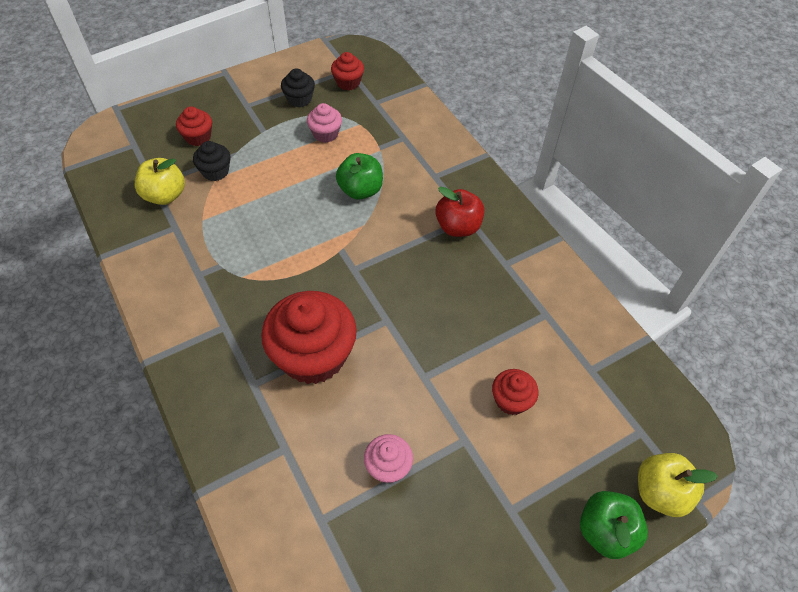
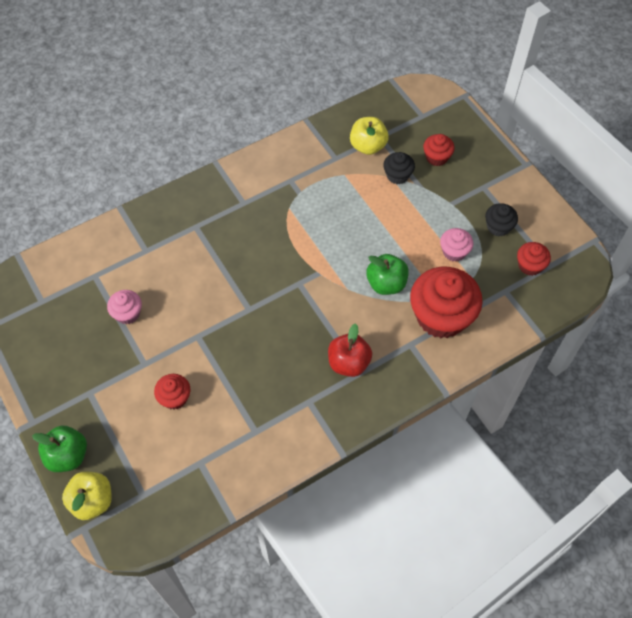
camera: 90 degrees right, 5 degrees up
(313, 356) = (217, 261): red cupcake -> red cupcake (441, 316)

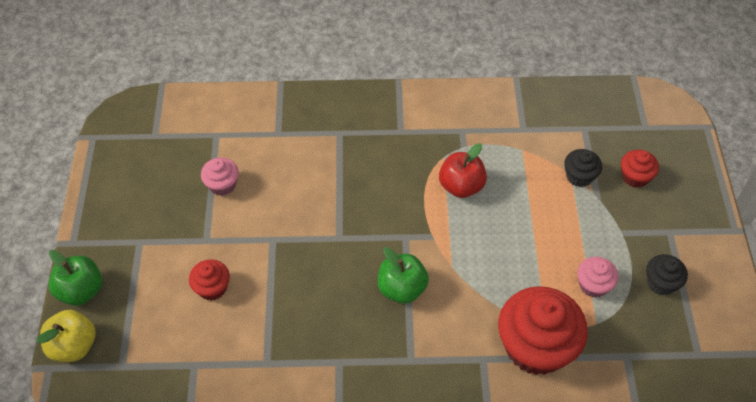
camera: 30 degrees right, 5 degrees down
(348, 363) = (405, 344): red apple -> red apple (461, 186)
(368, 146) = (565, 132): yellow apple -> none
(386, 283) = (496, 282): green apple -> green apple (402, 288)
(530, 265) = (673, 342): red cupcake -> none

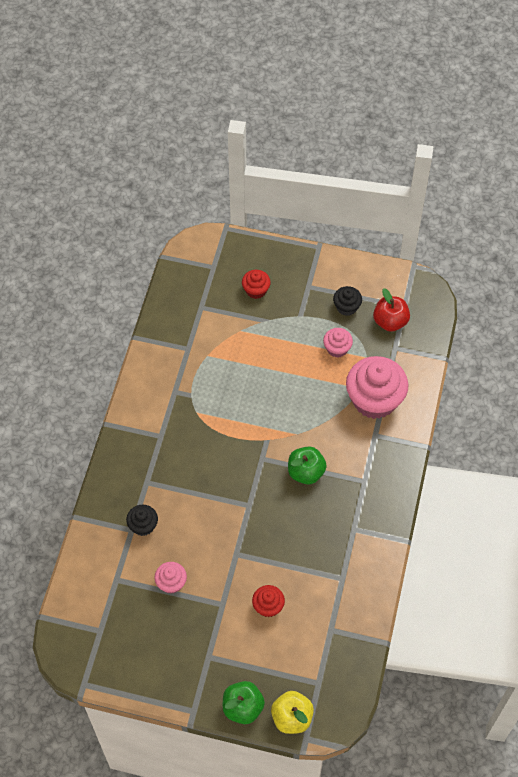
camera: 75 degrees left, 5 degrees up
(461, 186) = (228, 407): red apple -> red apple (390, 321)
(535, 346) = (374, 399): red cupcake -> pink cupcake
(579, 176) = (244, 325): black cupcake -> black cupcake (143, 525)

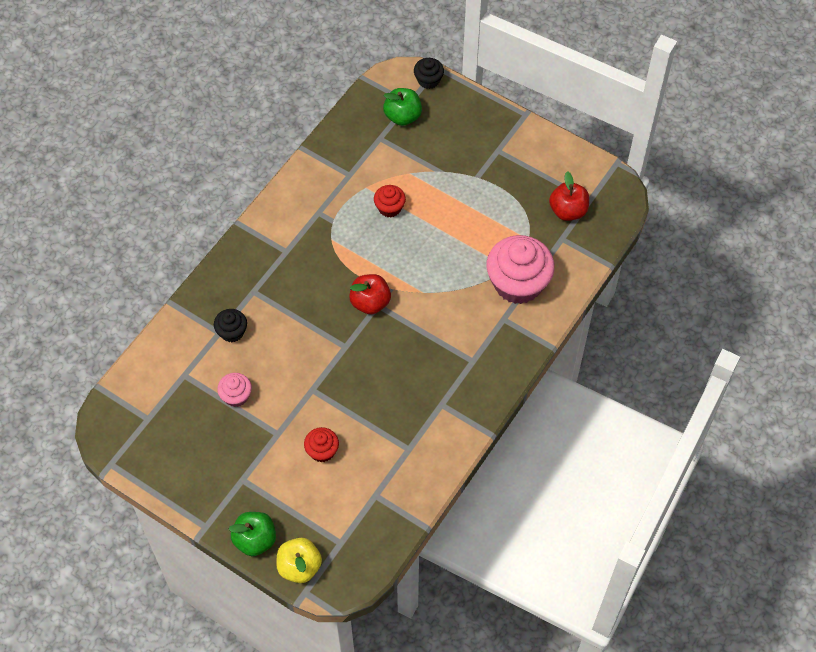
camera: 20 degrees right, 0 degrees up
(254, 458) = (370, 302): none -> red apple
(256, 290) = (442, 138): red cupcake -> red cupcake (389, 208)
(306, 472) = (416, 333): green apple -> green apple (402, 116)
(337, 348) = (501, 221): pink cupcake -> none
(346, 307) = (528, 182): black cupcake -> black cupcake (428, 80)

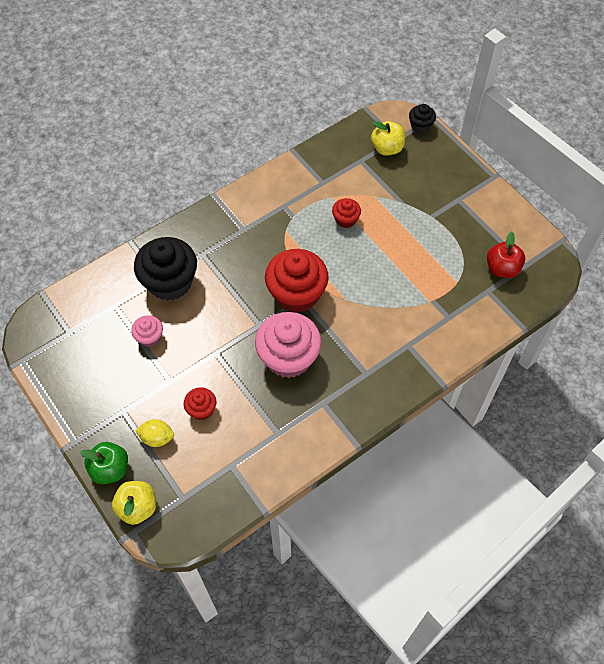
camera: 20 degrees right, 0 degrees up
(232, 332) = (170, 282): black cupcake -> black cupcake, size x2.05
(289, 494) = (157, 438): none -> yellow lemon
(370, 302) = (296, 294): red apple -> red cupcake
(402, 116) = (387, 148): green apple -> yellow apple
(518, 283) = (433, 318): pink cupcake -> pink cupcake (288, 357)

